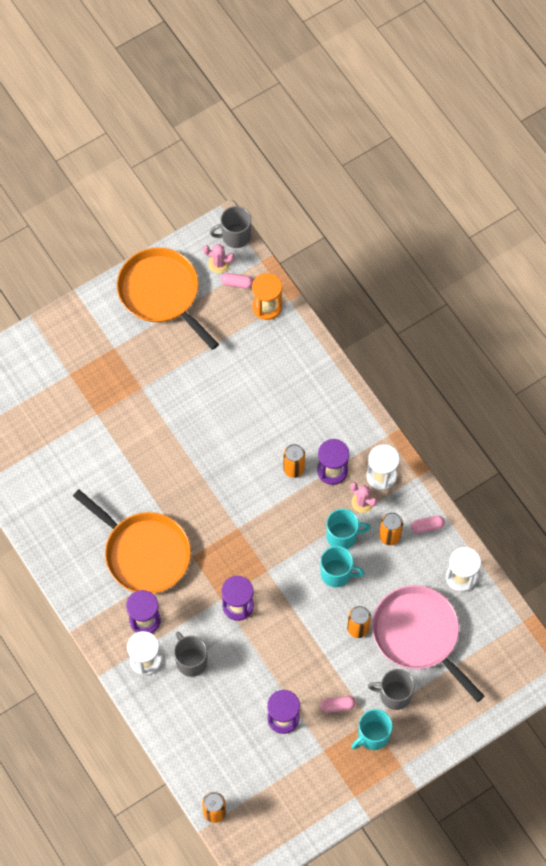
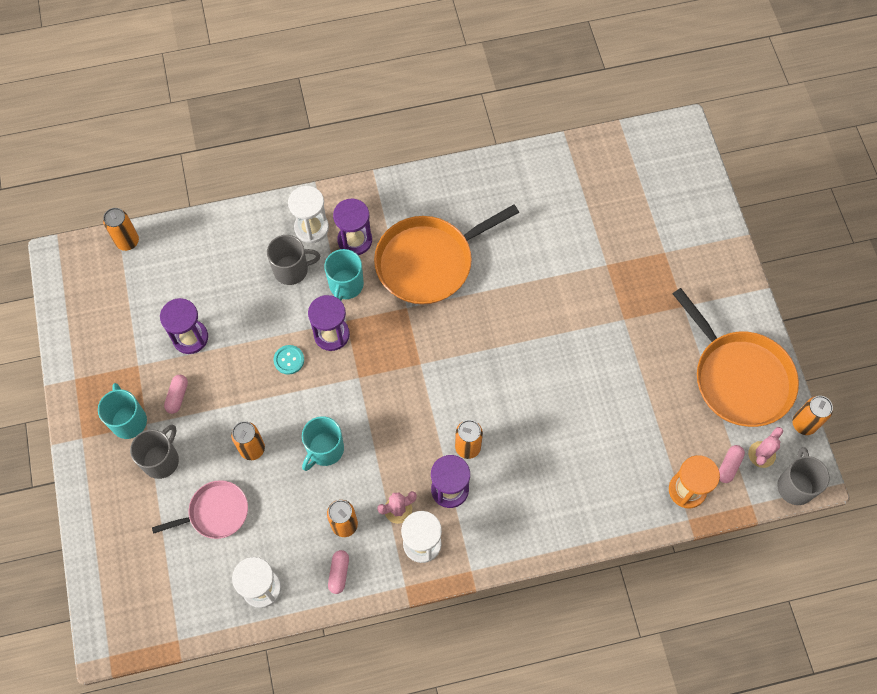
camera: 110 degrees right, 0 degrees up
(161, 293) = (739, 377): orange pan -> orange pan turned 75 degrees clockwise
(183, 240) = (804, 424): none -> orange can
(273, 630) = (289, 360): none -> turquoise button
(342, 536) = (366, 472): turquoise mug -> turquoise mug (346, 285)
(418, 635) = (215, 512): pink pan -> pink pan, size x0.56

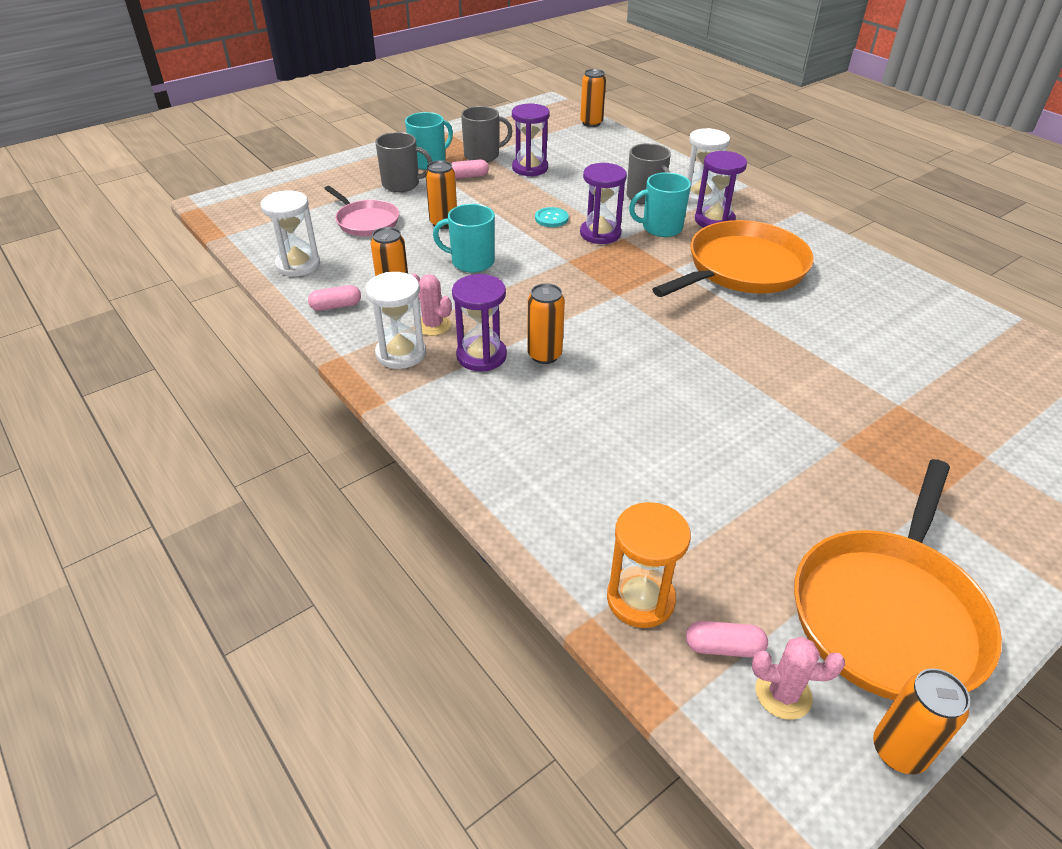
camera: 65 degrees right, 25 degrees down
(429, 262) = (742, 269): orange pan -> orange pan turned 105 degrees clockwise
(795, 486) = (767, 776): grey mug -> grey mug (483, 155)

